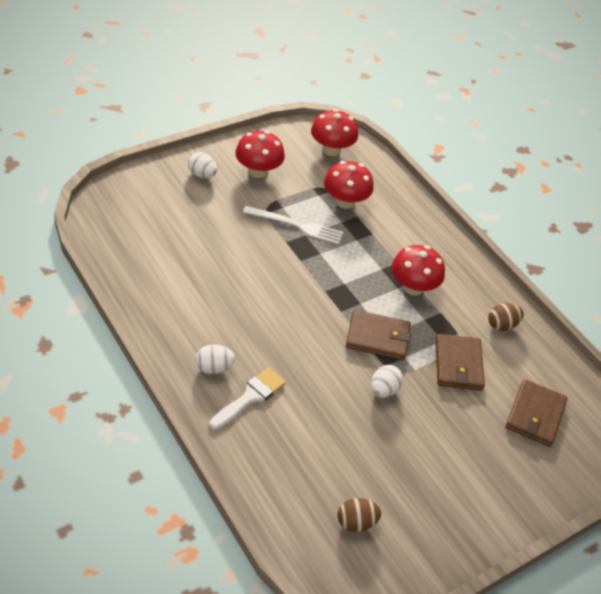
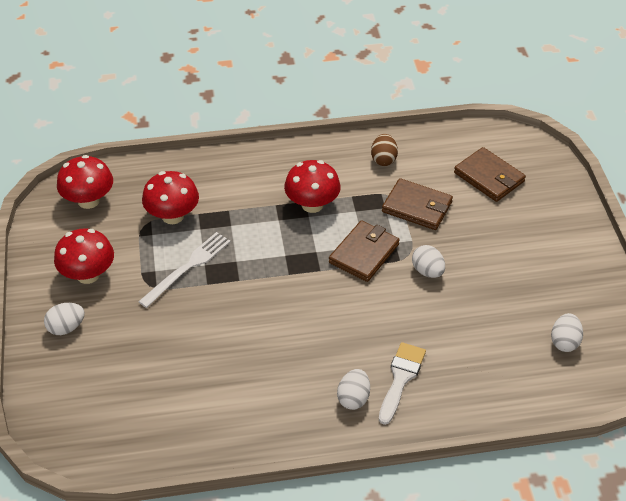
camera: 60 degrees left, 0 degrees up
(250, 397) = (401, 378): white brush -> white brush turned 45 degrees clockwise
(356, 522) = (564, 342): brown egg -> white egg

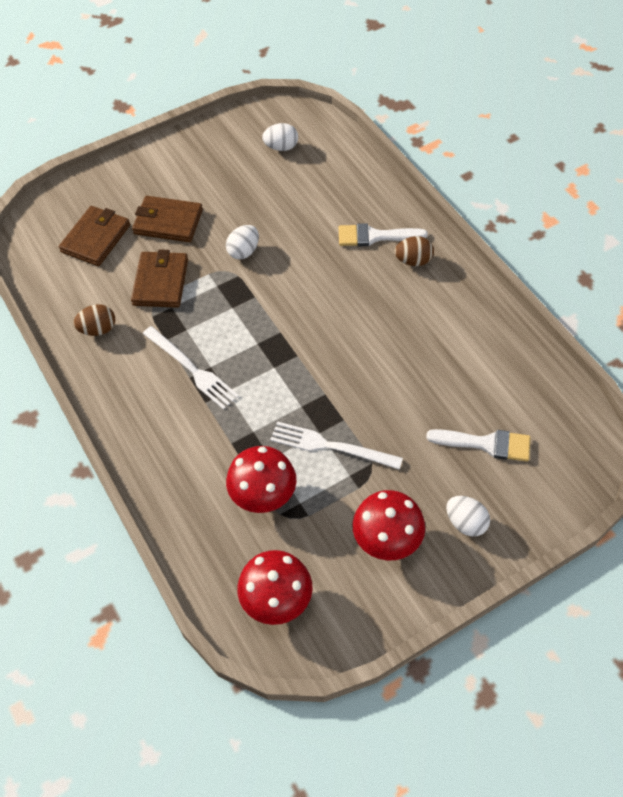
camera: 110 degrees left, 10 degrees up
(123, 371) = (486, 444): none -> white brush
(312, 204) = (192, 369): red mushroom -> white fork
(353, 398) = (413, 261): white egg -> brown egg
(364, 253) = (242, 304): brown wallet -> brown wallet (168, 222)

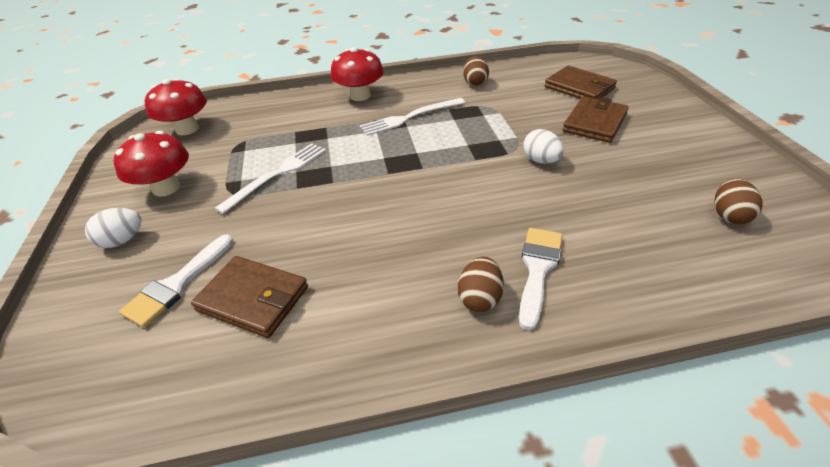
camera: 110 degrees right, 15 degrees down
(161, 282) = (515, 112): brown wallet -> brown wallet (253, 299)
(263, 494) = (268, 135): red mushroom -> red mushroom (360, 96)
(281, 147) = (729, 215): white egg -> brown egg

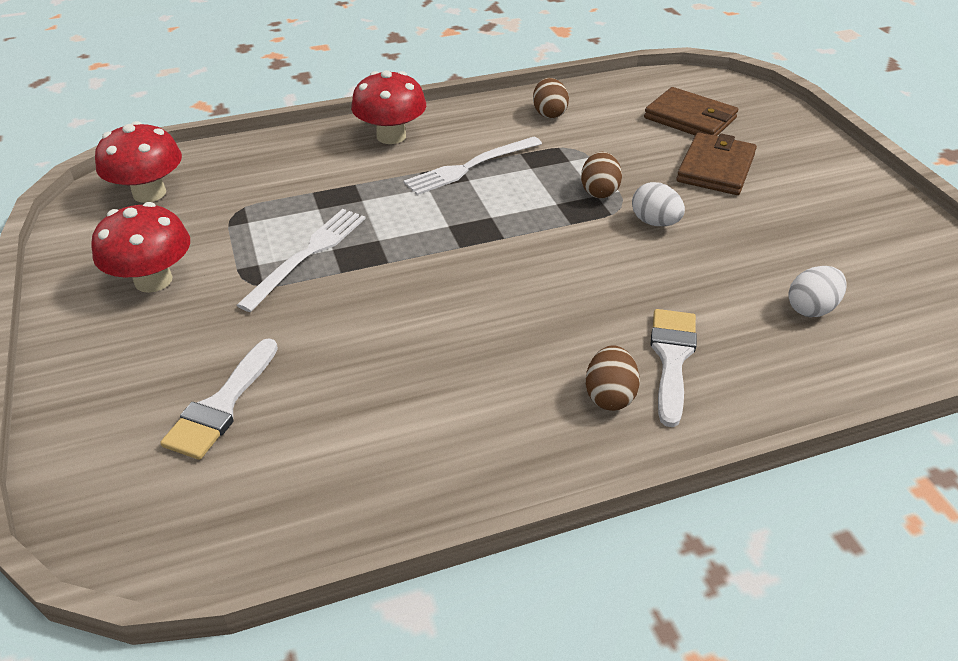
camera: 10 degrees left, 0 degrees up
(122, 240) = (121, 355): white egg -> white egg (811, 308)
(253, 299) = (329, 416): brown wallet -> none
(729, 215) = (883, 282): brown egg -> brown egg (599, 191)

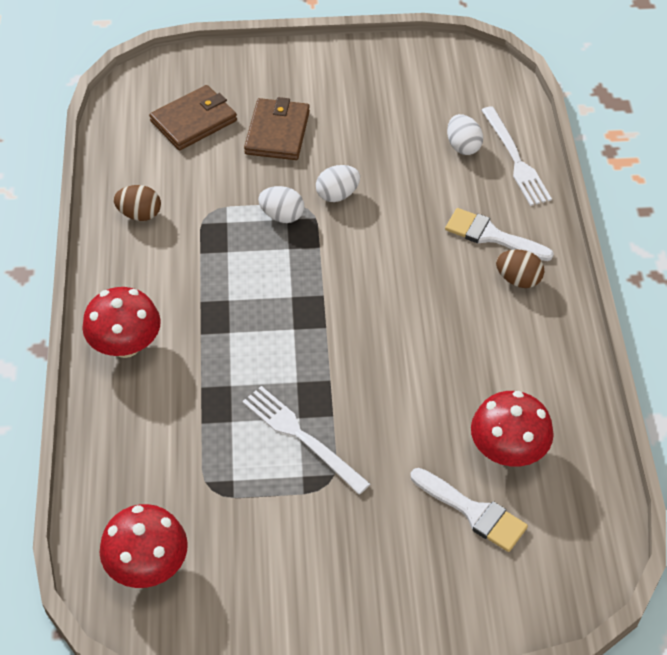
camera: 75 degrees left, 10 degrees up
(153, 280) = (300, 560): red mushroom -> red mushroom (507, 450)
(470, 167) = (208, 294): white fork -> white fork (515, 159)
(599, 191) = (282, 216): brown egg -> white egg
(716, 168) = (277, 132): brown wallet -> brown wallet turned 60 degrees clockwise

